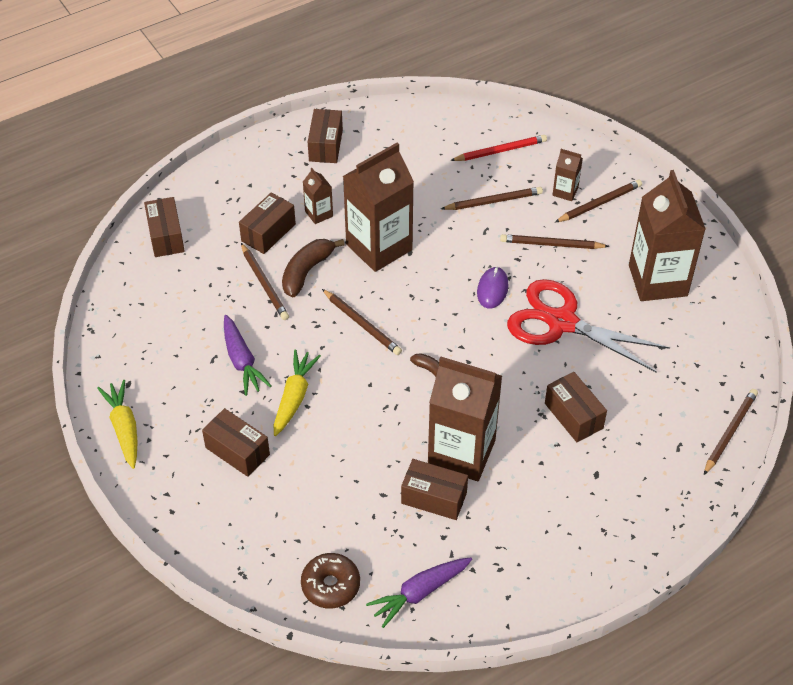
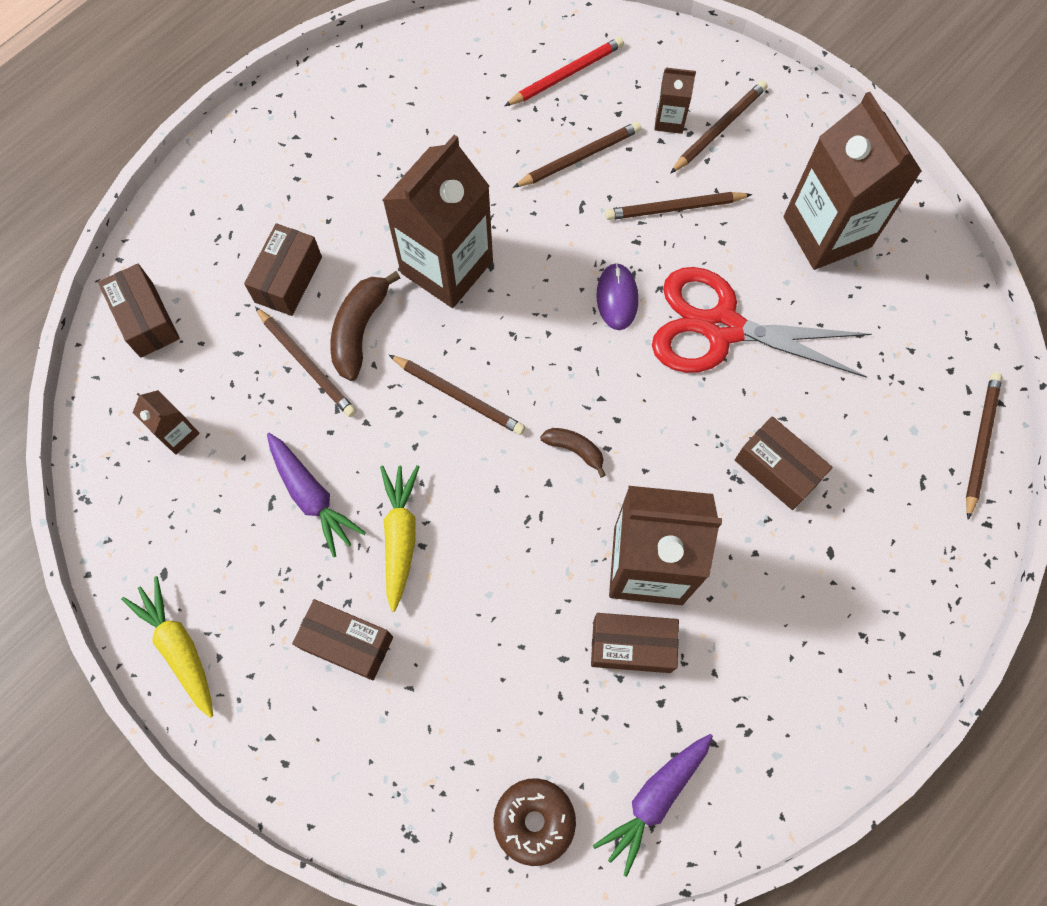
camera: 15 degrees left, 20 degrees up
(319, 214) = (349, 232): brown carton -> brown carton (177, 434)
(326, 145) = (327, 119): brown box -> none

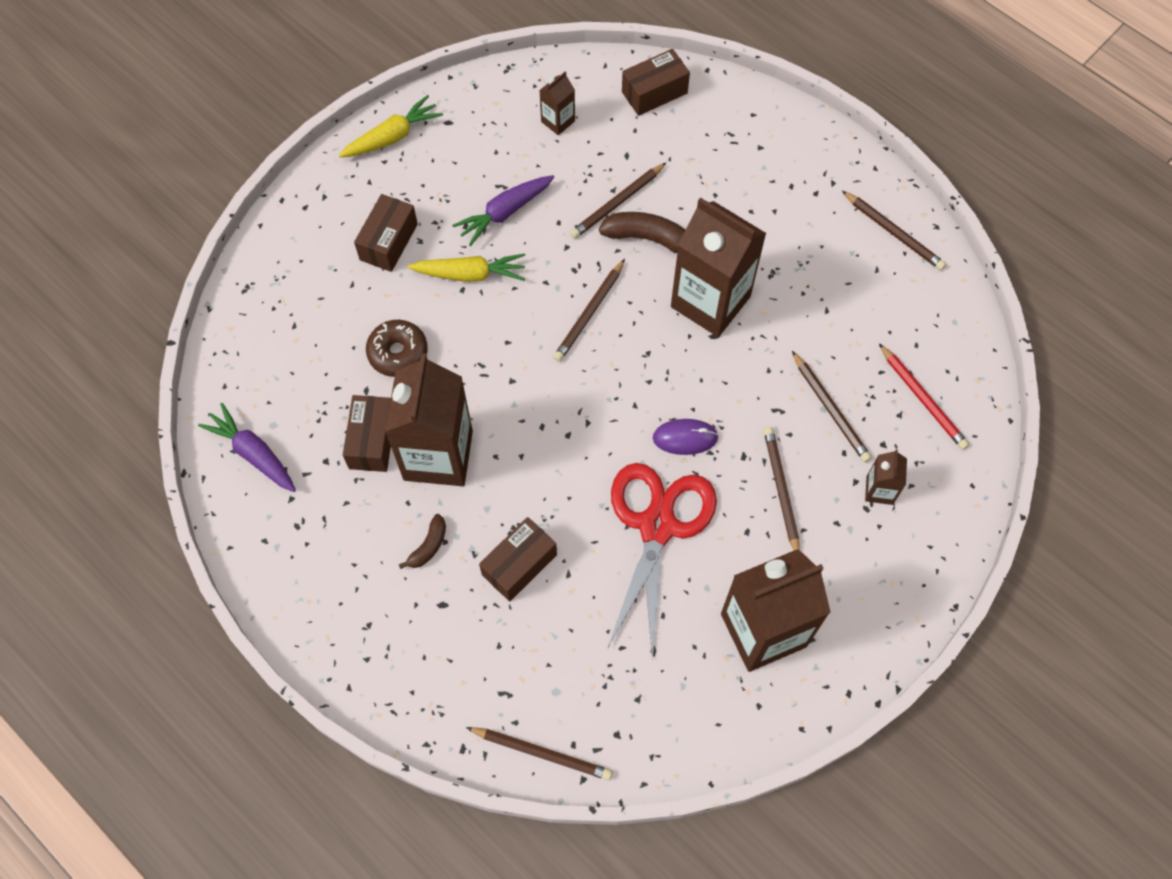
camera: 90 degrees right, 5 degrees down
(288, 279) = (693, 185): brown box -> none
(534, 821) = (247, 369): brown donut -> brown donut (398, 353)
(575, 450) = (540, 401): brown banana -> brown banana (428, 546)
(719, 129) = (873, 536): brown pencil -> brown pencil (893, 232)

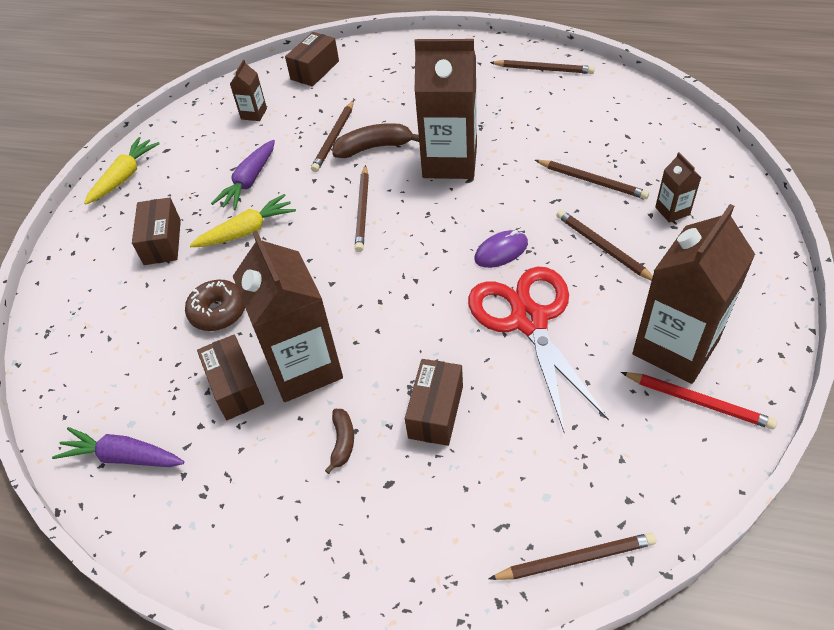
camera: 25 degrees left, 15 degrees down
(922, 399) = (649, 145): red pencil -> red pencil (698, 401)

